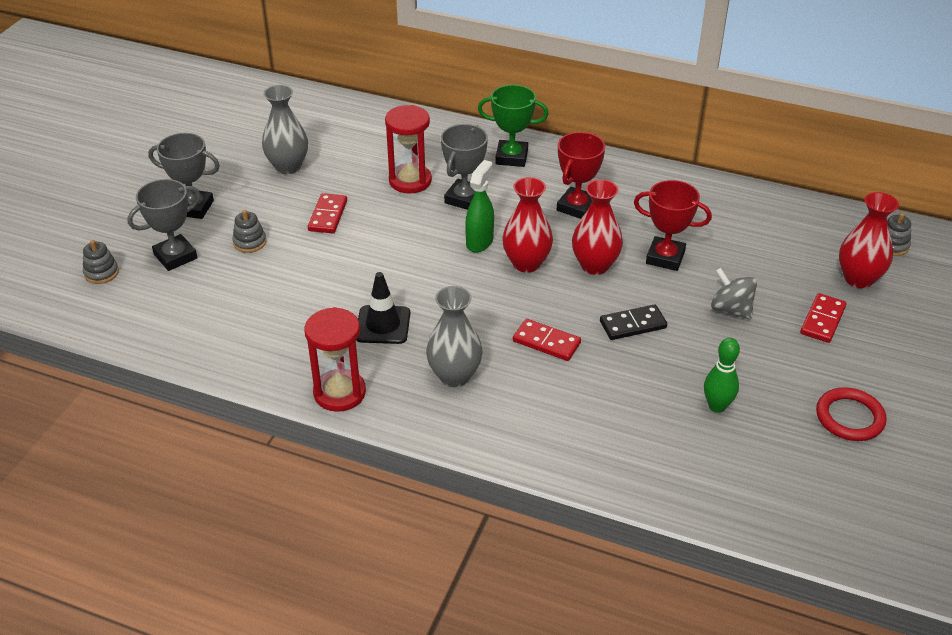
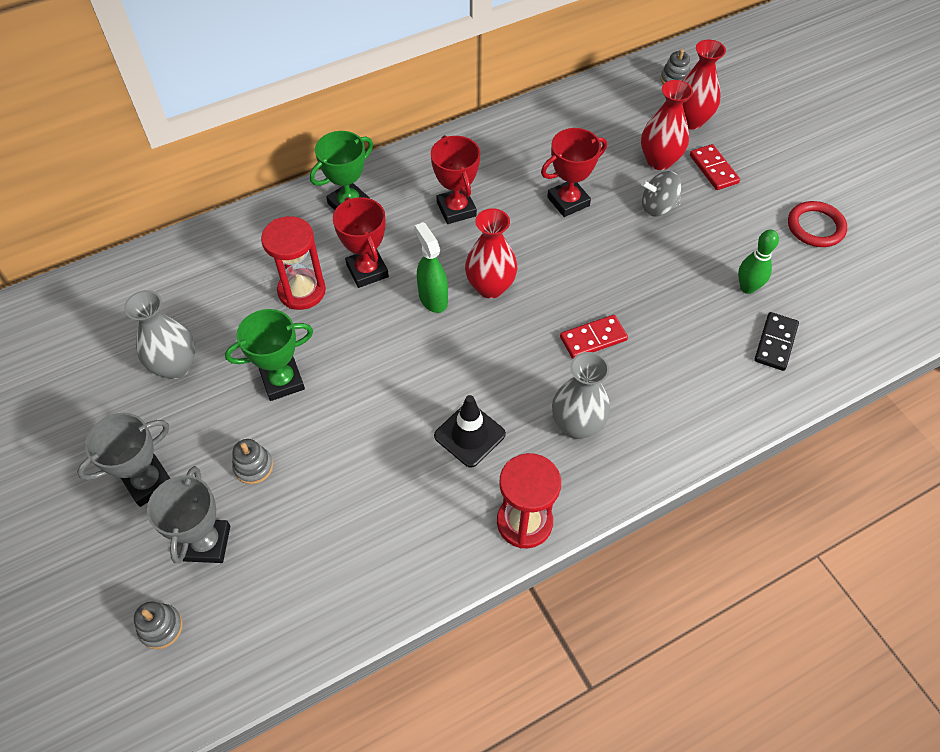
camera: 50 degrees left, 15 degrees up
(328, 216) = (282, 381): red domino -> green trophy
(464, 199) = (367, 271): grey trophy -> red trophy
(595, 265) = (535, 248): red vase -> red vase (659, 161)
(633, 325) = (622, 273): black domino -> black domino (775, 343)

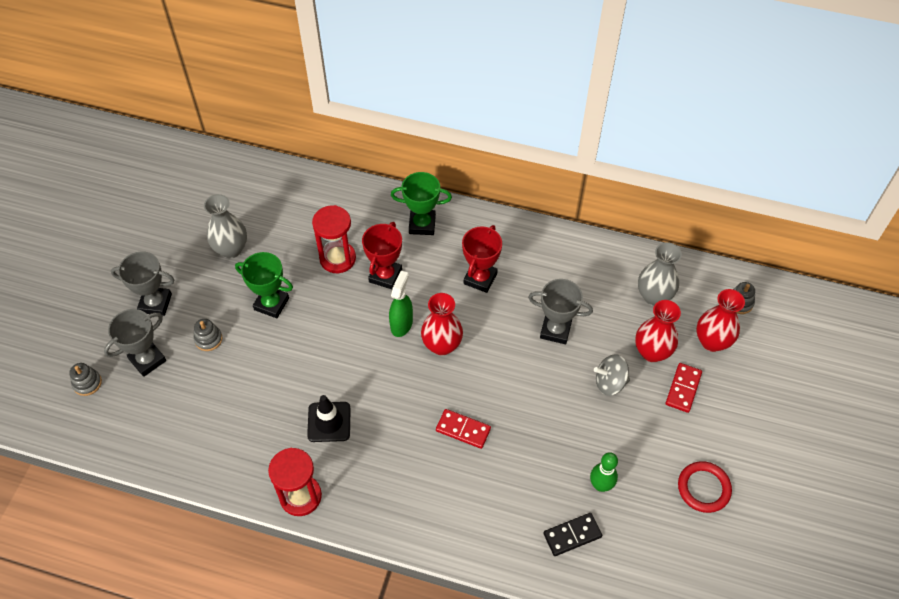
camera: 45 degrees right, 0 degrees up
(568, 201) = (555, 330): red trophy -> grey trophy
(577, 425) = (391, 471): grey vase -> grey vase (654, 296)
(658, 207) = (610, 382): grey spinning top -> grey spinning top turned 45 degrees counterclockwise

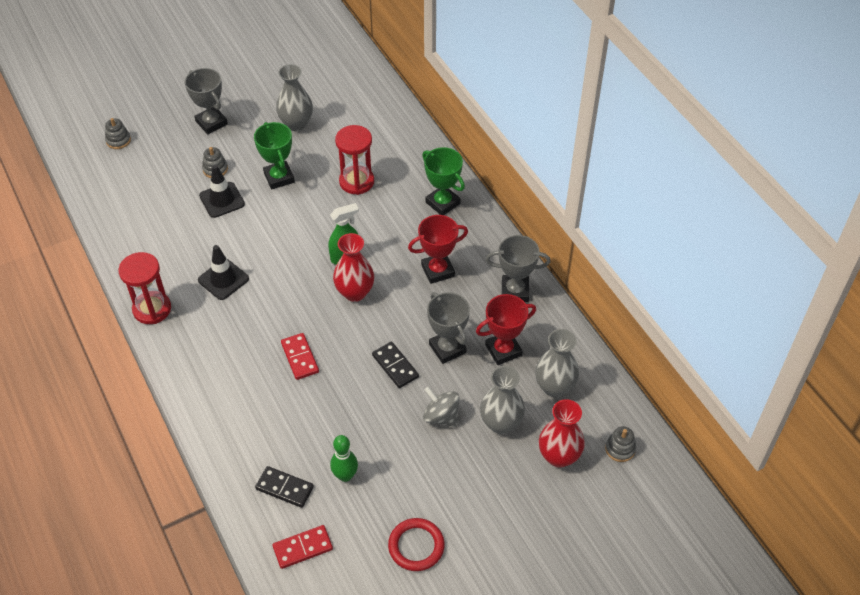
camera: 45 degrees right, 5 degrees down
(147, 360) = (166, 153): grey trophy -> grey trophy (515, 291)
(246, 359) = (222, 200): none -> black traffic cone
(385, 276) = (374, 217): red trophy -> red trophy (503, 350)
(537, 375) = (395, 366): none -> black domino
(652, 352) = (501, 423): red vase -> grey vase
(683, 388) = (491, 468): red domino -> red domino (302, 548)

